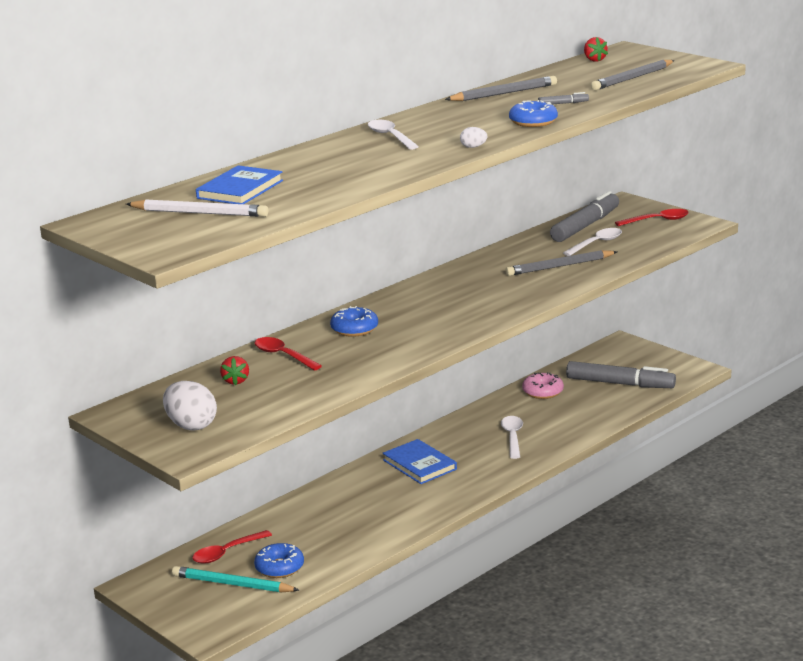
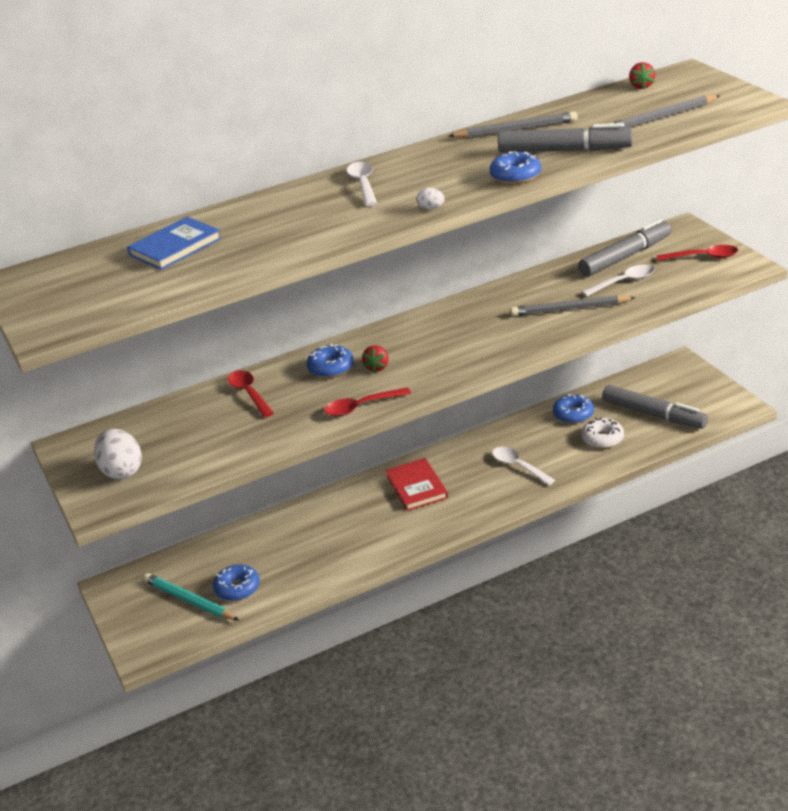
camera: 20 degrees right, 10 degrees up
(200, 213) = (117, 277): white pencil -> none
(226, 553) = (201, 563): red spoon -> red spoon (361, 407)
(236, 381) = (190, 420): red strawberry -> red strawberry (377, 367)
(419, 464) = (417, 487): blue book -> red book
(512, 437) = (518, 466): white spoon -> white spoon turned 60 degrees counterclockwise
(543, 392) = (573, 414): pink donut -> blue donut
(563, 103) = (564, 151): grey marker -> grey marker, size x2.44
(582, 407) = (602, 439): none -> white donut

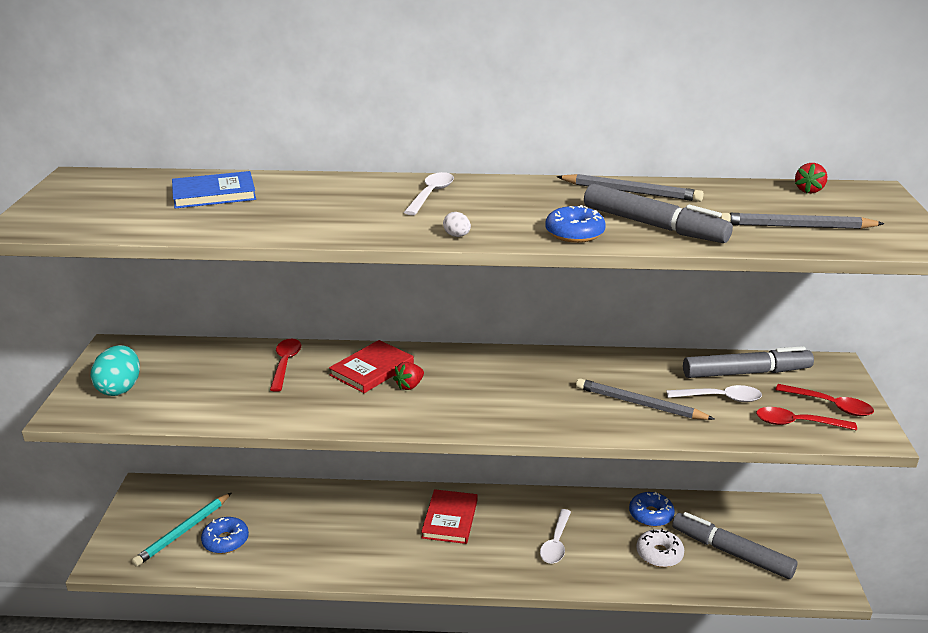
camera: 25 degrees right, 5 degrees down
(122, 471) = (120, 388): white egg -> turquoise egg
(189, 600) = (183, 532): turquoise pencil -> turquoise pencil turned 120 degrees counterclockwise
(331, 368) = (372, 369): blue donut -> red book
(361, 407) = (356, 417): red spoon -> red spoon (797, 423)
(518, 466) = (556, 543): white spoon -> white spoon turned 150 degrees counterclockwise
(653, 414) = (731, 552): grey marker -> grey marker turned 150 degrees clockwise

